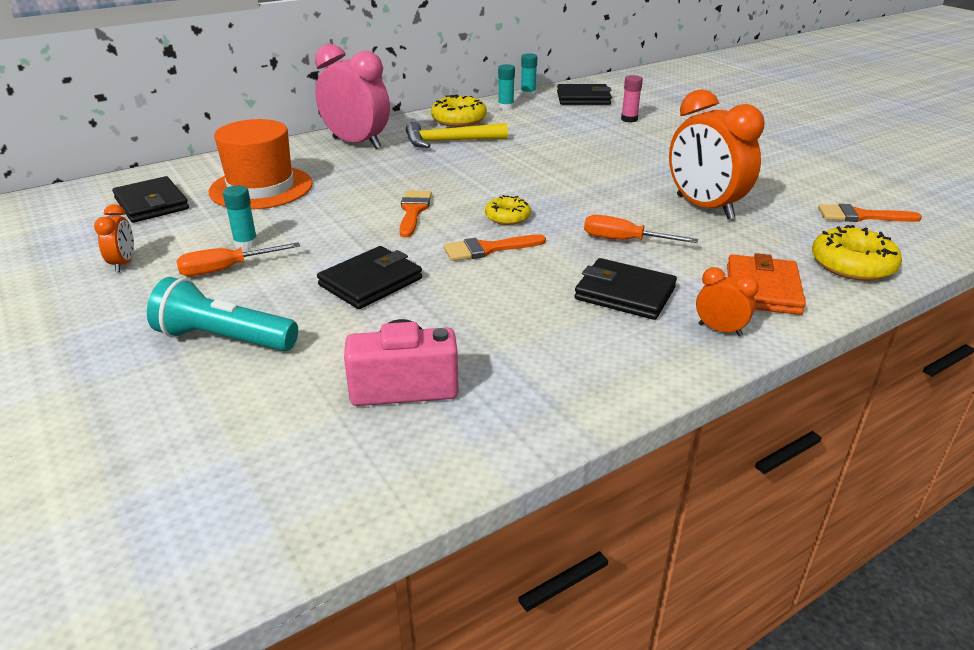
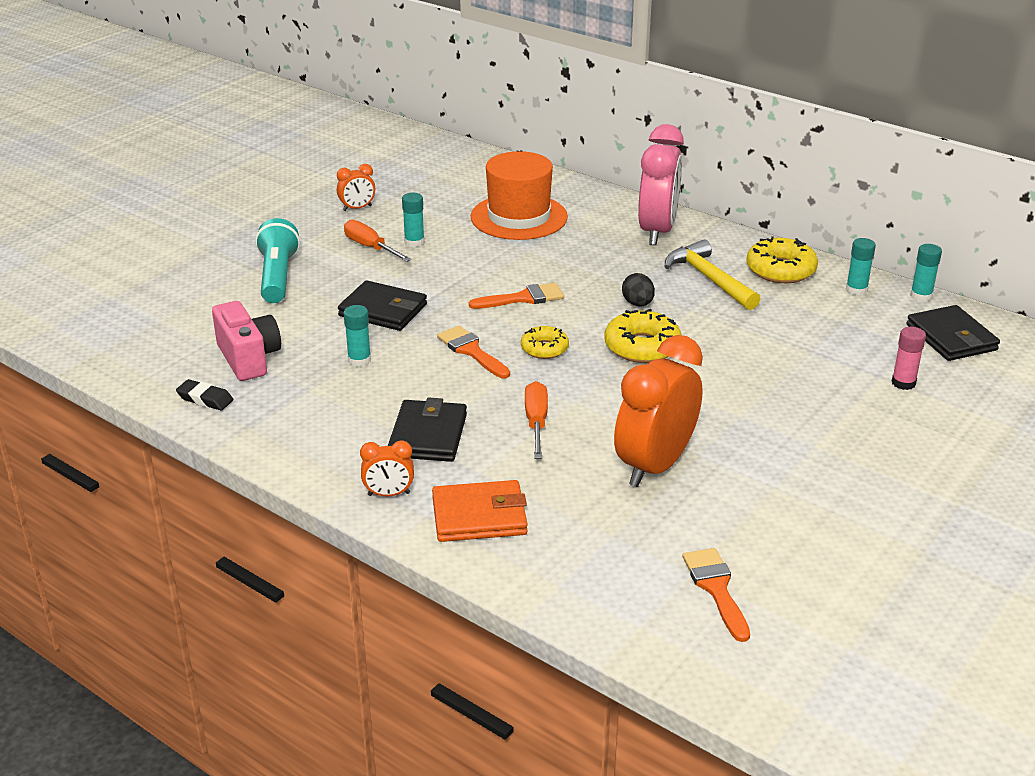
camera: 70 degrees right, 0 degrees up
(152, 204) = (456, 184): black wallet -> none
(462, 310) = (359, 360): none -> turquoise glue stick
(465, 170) = (637, 304): none -> black egg
(478, 434) = (205, 399): none -> black eraser
(720, 330) = (389, 494): orange clock -> orange clock turned 75 degrees clockwise
(852, 265) = (571, 578): yellow donut -> yellow donut (642, 347)

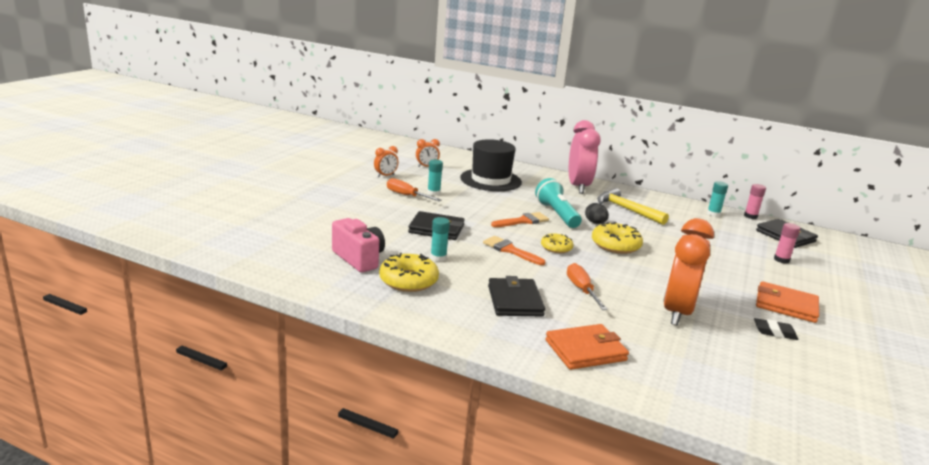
camera: 15 degrees left, 10 degrees down
(205, 399) = (340, 285): black eraser -> black eraser (774, 332)
(277, 277) = (353, 212): turquoise flashlight -> turquoise flashlight (557, 214)
(389, 494) = (512, 340): orange clock -> orange clock (426, 166)
(519, 217) = (490, 180): orange hat -> black hat
(716, 588) = (778, 387): orange brush -> none
(780, 270) = (663, 205): yellow donut -> yellow donut (408, 280)
(839, 464) = (786, 305): none -> orange wallet
(921, 296) = (750, 216): turquoise glue stick -> pink glue stick

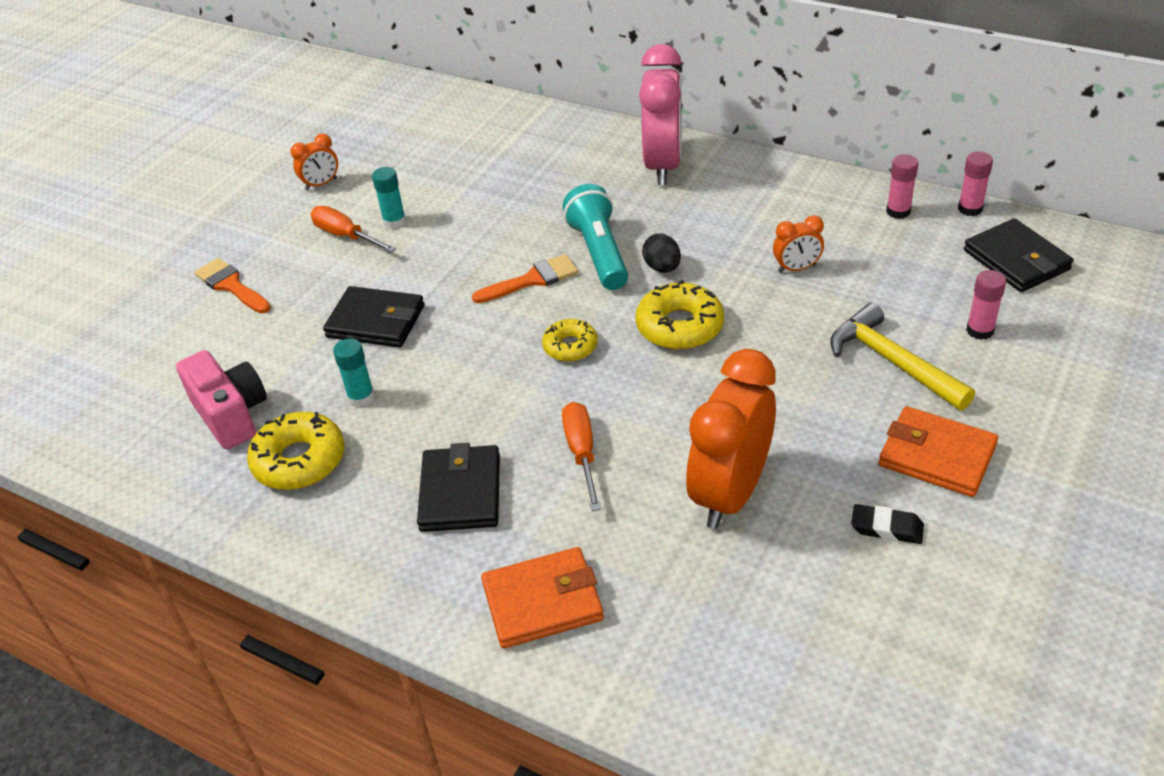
camera: 10 degrees right, 20 degrees up
(426, 166) = (399, 146): orange clock -> orange clock (796, 268)
(490, 180) = (505, 169): black hat -> none
(510, 250) = (487, 363): orange brush -> orange brush (231, 285)
(627, 209) = (734, 221): yellow hammer -> yellow hammer (892, 362)
(713, 214) = (898, 211): turquoise glue stick -> pink glue stick

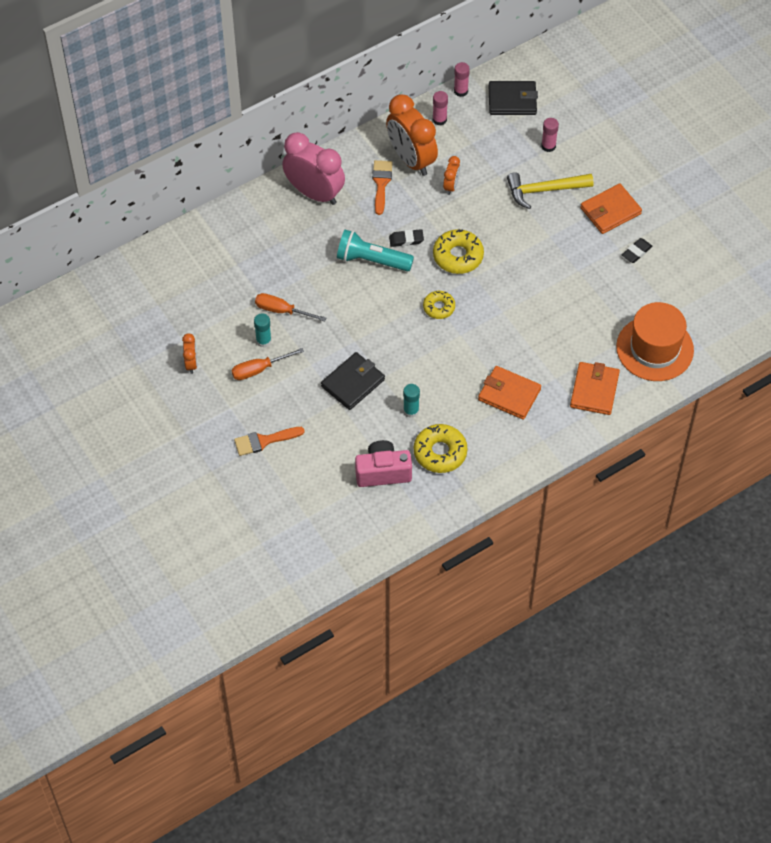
camera: 65 degrees left, 15 degrees up
(460, 493) = (509, 394): black wallet -> orange wallet
(532, 280) = (371, 299): orange brush -> orange brush (381, 183)
(582, 453) = (517, 337): orange screwdriver -> orange screwdriver (282, 311)
(662, 267) = (406, 240): black egg -> black eraser
(699, 651) = (655, 348): none -> orange hat
(730, 493) = (580, 294): orange clock -> orange clock (411, 159)

